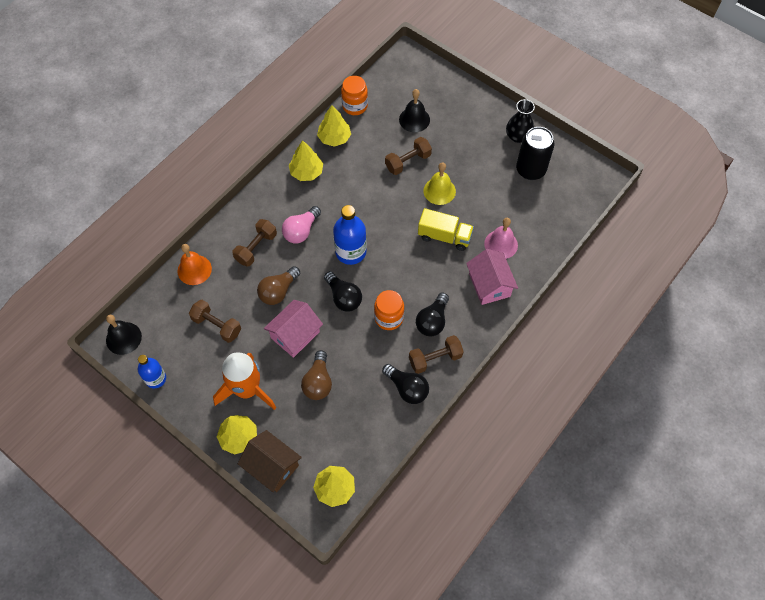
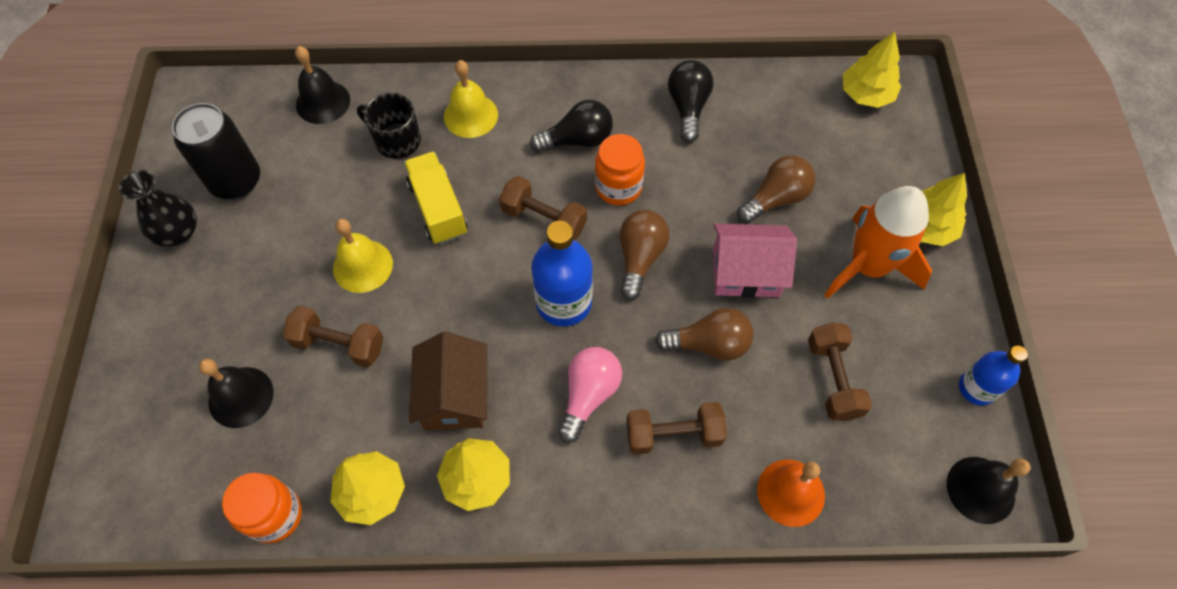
camera: 130 degrees left, 0 degrees up
(272, 466) = (914, 168): brown house -> brown house (454, 396)
(301, 231) = (589, 395): pink light bulb -> pink light bulb turned 60 degrees counterclockwise
(343, 297) = (640, 258): black light bulb -> brown light bulb
(435, 359) = (624, 105): brown dumbbell -> brown dumbbell (544, 219)
(489, 285) = (470, 115): pink house -> yellow bell
(501, 244) = (396, 140): pink bell -> black mug
(553, 228) = (323, 102): none -> black bell

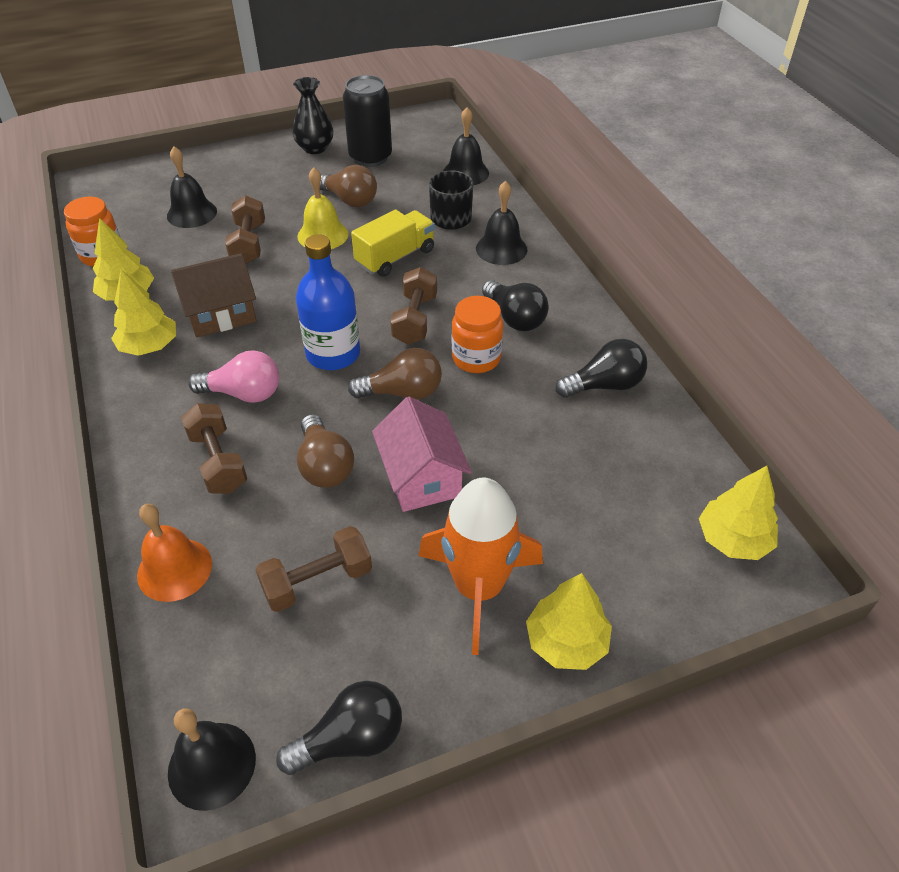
camera: 70 degrees right, 15 degrees down
(470, 115) = (501, 249): yellow bell -> black bell
(775, 199) = (528, 482): brown light bulb -> brown light bulb (349, 200)
(976, 388) = (351, 739): blue bottle -> black light bulb

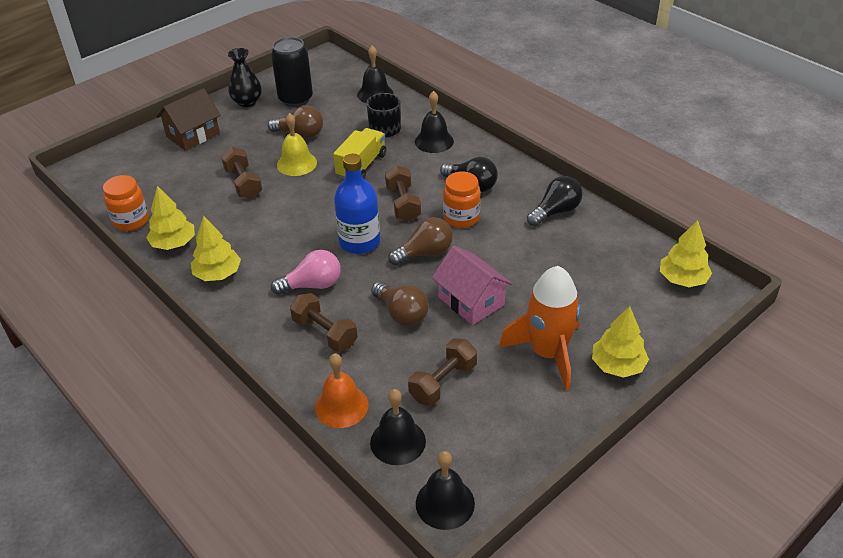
camera: 20 degrees left, 5 degrees down
(192, 213) = (182, 173): black bell -> black bell (398, 441)
(221, 314) = (257, 238): brown house -> brown house (193, 135)
(351, 739) = (521, 460): black light bulb -> none

